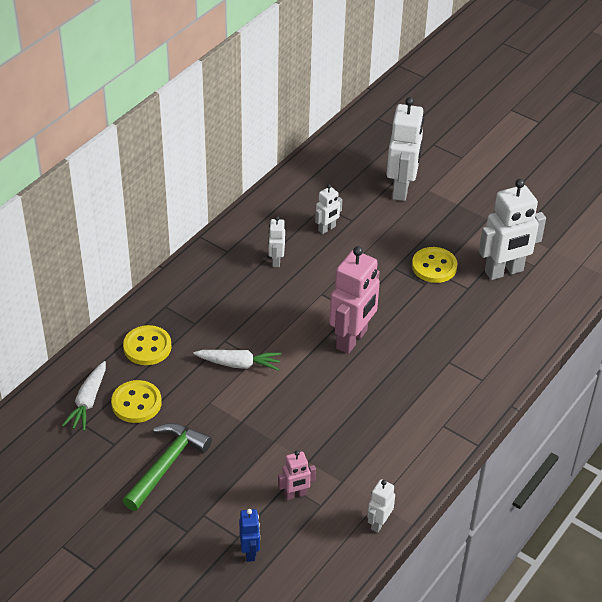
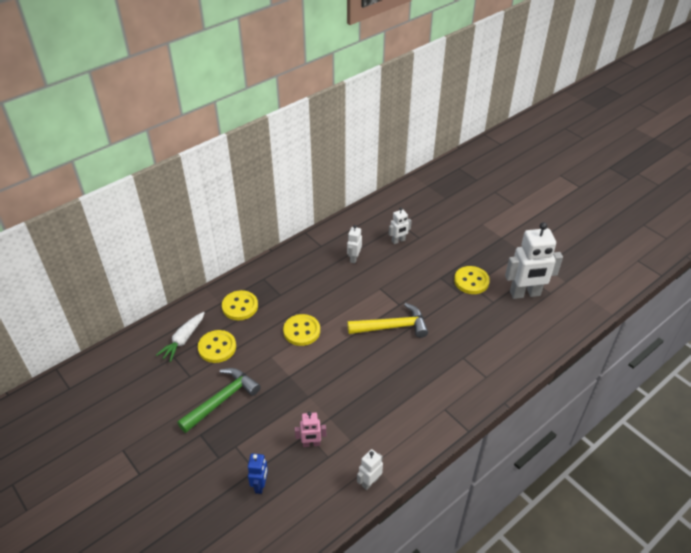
camera: 15 degrees right, 0 degrees up
(239, 364) = (301, 331): white carrot -> yellow button
(352, 339) = (392, 327): pink robot -> yellow hammer
(401, 189) = (462, 220): white robot -> none

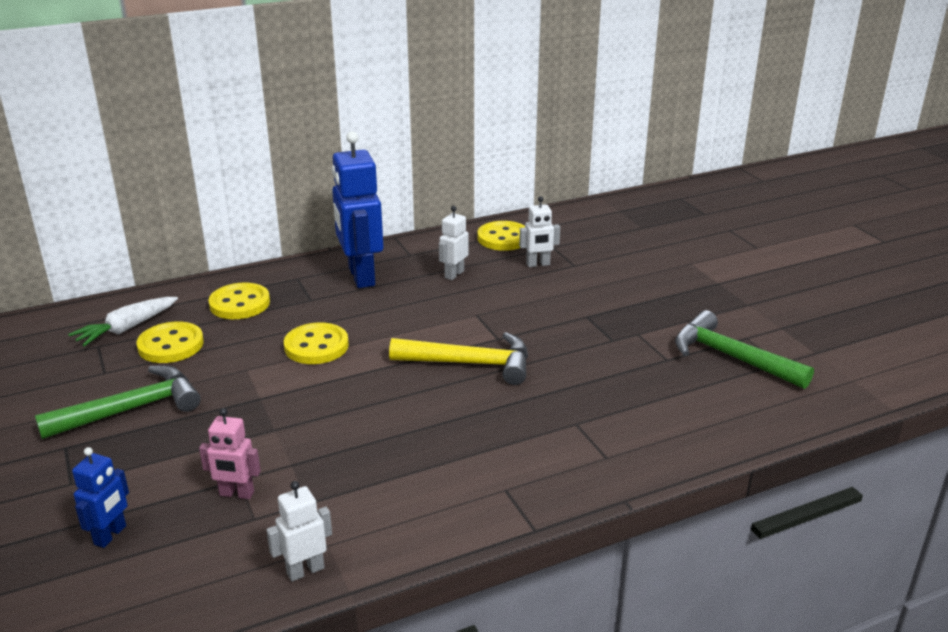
camera: 15 degrees right, 15 degrees down
(300, 270) = (361, 276): none -> blue robot
(471, 281) = (639, 328): yellow button -> yellow button (503, 238)
(525, 294) = (731, 357): white robot -> green hammer

